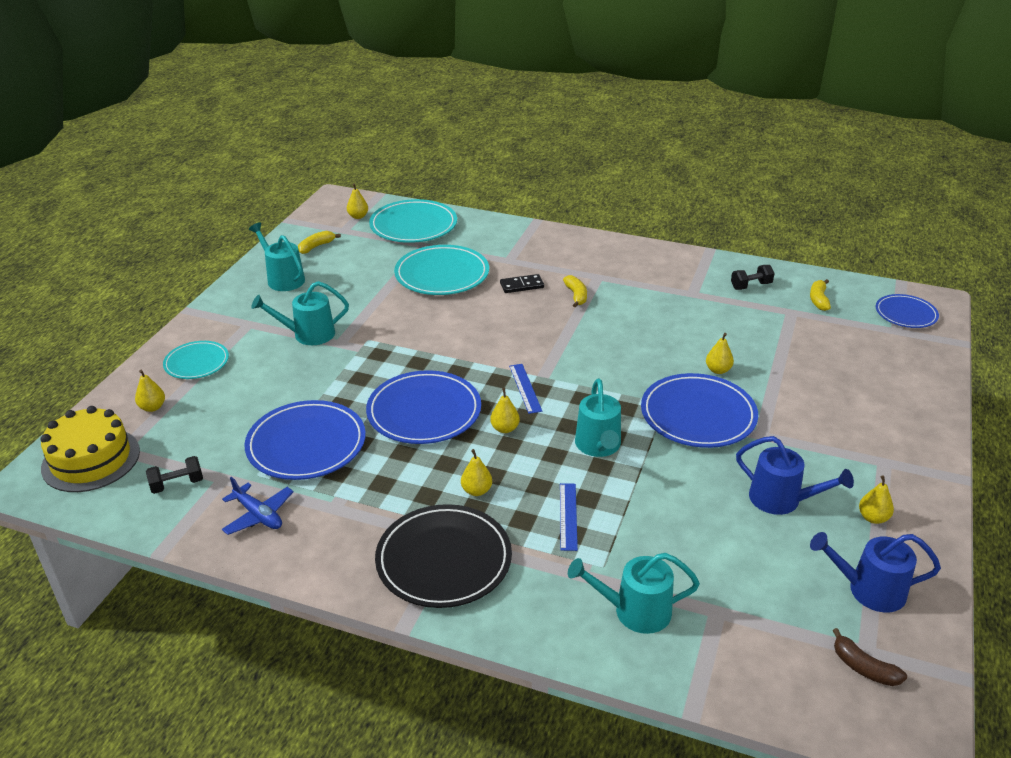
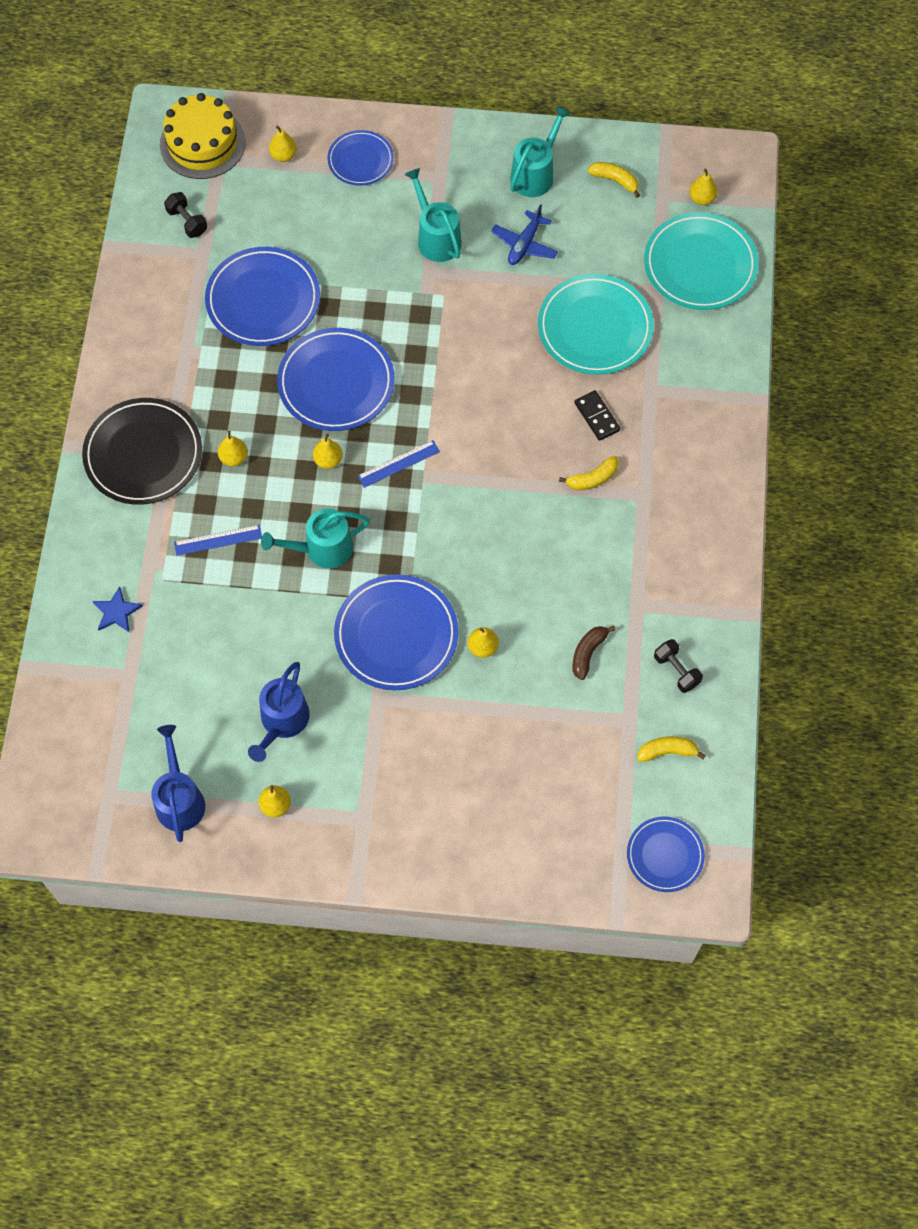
camera: 75 degrees right, 30 degrees up
(196, 363) = (360, 160): turquoise plate -> blue plate
(258, 515) = (164, 298): blue plane -> blue plane (524, 244)
(635, 611) = (116, 612): turquoise watering can -> blue star
(863, 667) = (91, 793): brown banana -> brown banana (588, 653)

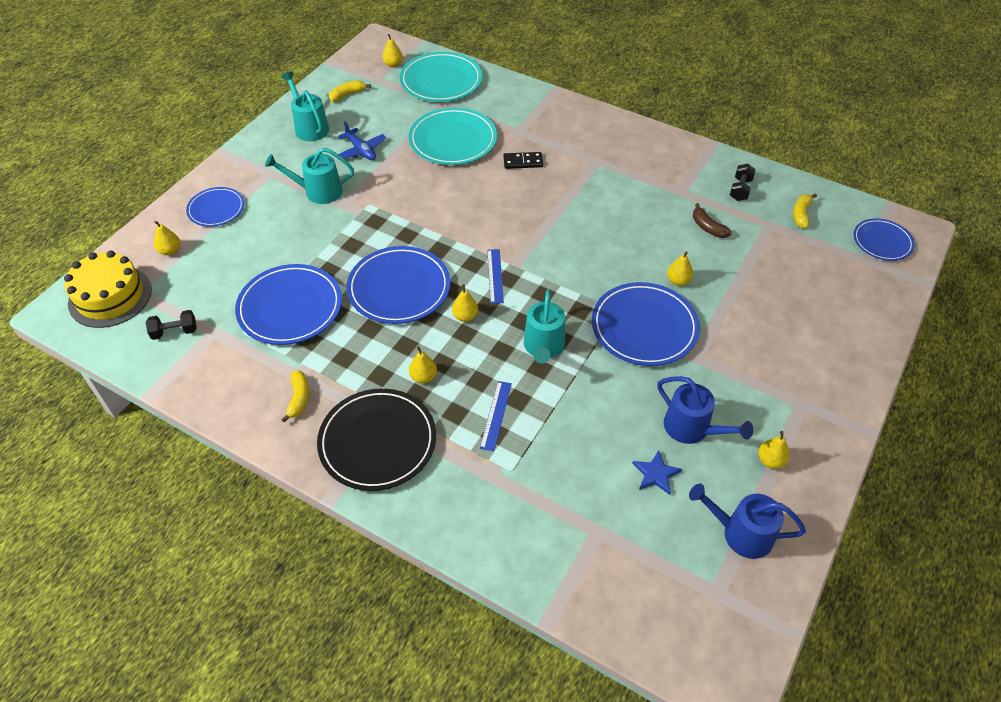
camera: 65 degrees left, 15 degrees down
(116, 612) = (526, 519): blue star -> blue star (656, 474)
(592, 478) = (570, 180): yellow banana -> yellow banana (299, 398)
(676, 670) = (740, 190): black dumbbell -> black dumbbell turned 60 degrees counterclockwise

